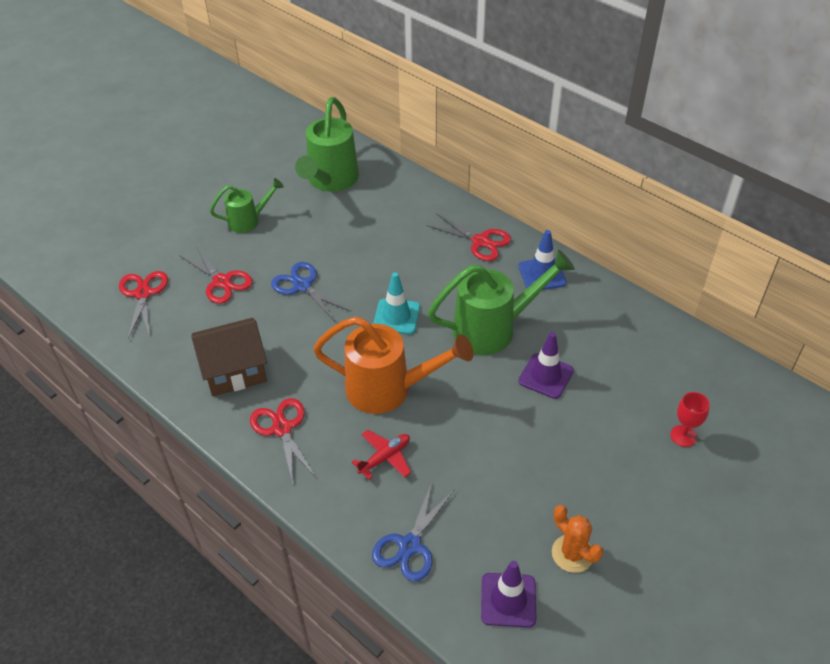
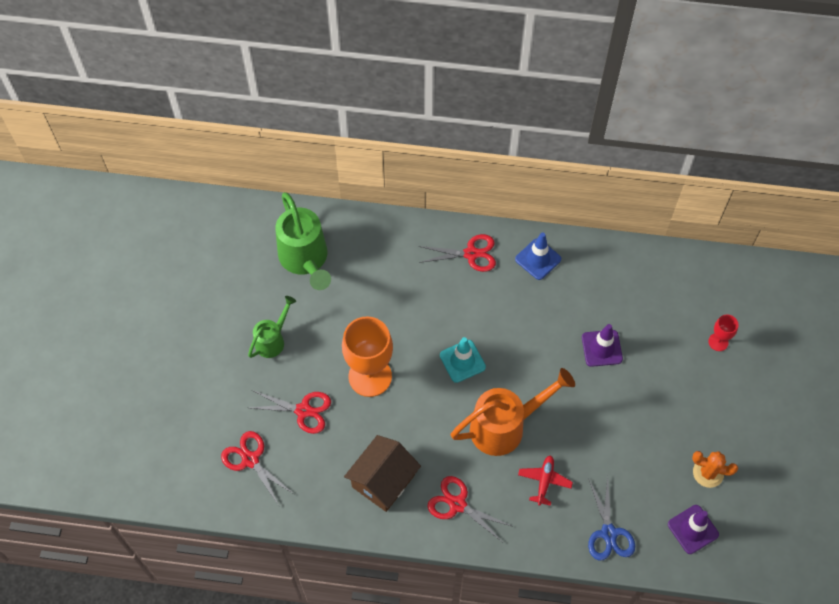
camera: 35 degrees left, 15 degrees up
(302, 286) = (370, 376): blue scissors -> orange goblet
(493, 329) = (538, 330): green watering can -> none

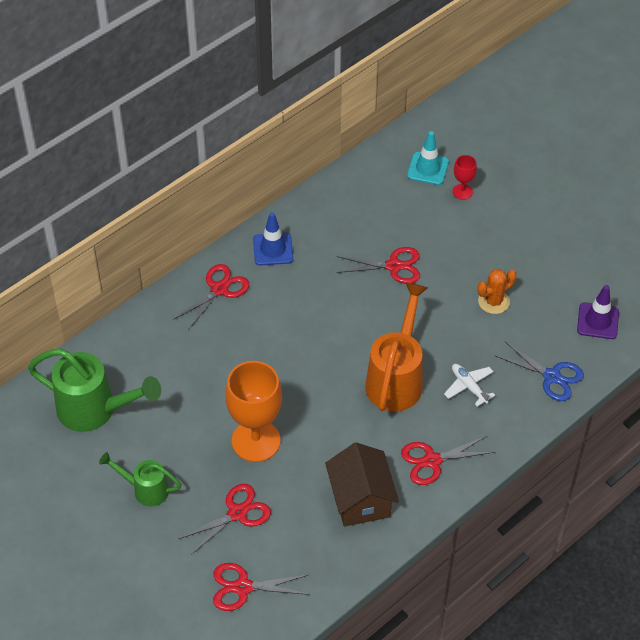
camera: 50 degrees left, 10 degrees down
(272, 340) = (146, 489): green watering can -> green watering can turned 60 degrees counterclockwise
(462, 361) = (309, 365): turquoise traffic cone -> turquoise traffic cone (428, 168)
(544, 481) = (469, 386): red plane -> white plane
(601, 348) = (393, 266): purple traffic cone -> red scissors
(708, 473) = (561, 278): orange cactus -> orange cactus (493, 301)

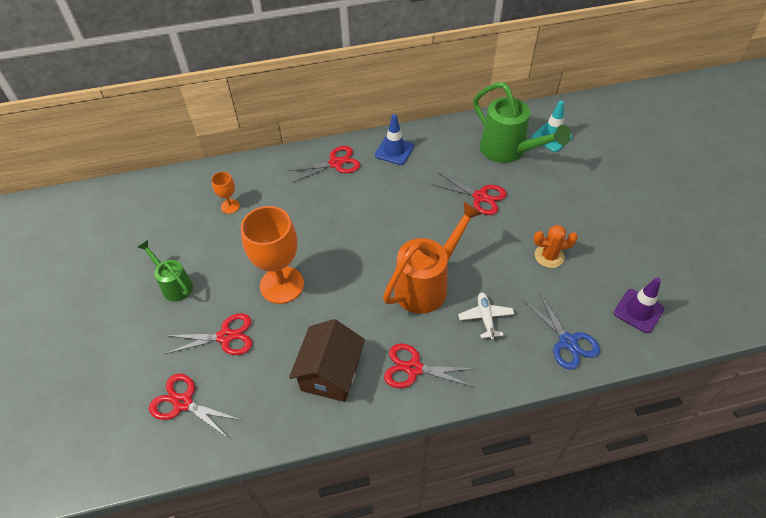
camera: 30 degrees right, 0 degrees up
(94, 410) = (186, 211): green watering can -> green watering can (508, 151)
(139, 384) = (230, 206): none -> orange goblet
(462, 192) = (570, 163): red goblet -> none

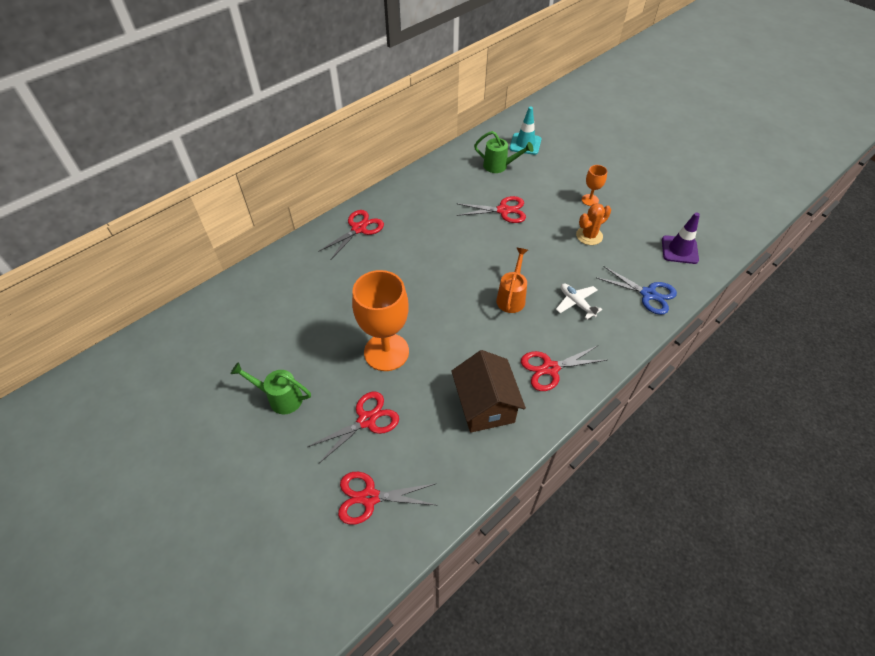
camera: 30 degrees left, 0 degrees up
(230, 206) = (284, 304): orange goblet -> orange goblet (590, 200)
(394, 151) = (404, 199): blue traffic cone -> none
(427, 284) = (511, 297): orange watering can -> orange watering can, size x0.57
(508, 151) = (499, 166): green watering can -> green watering can, size x0.57

